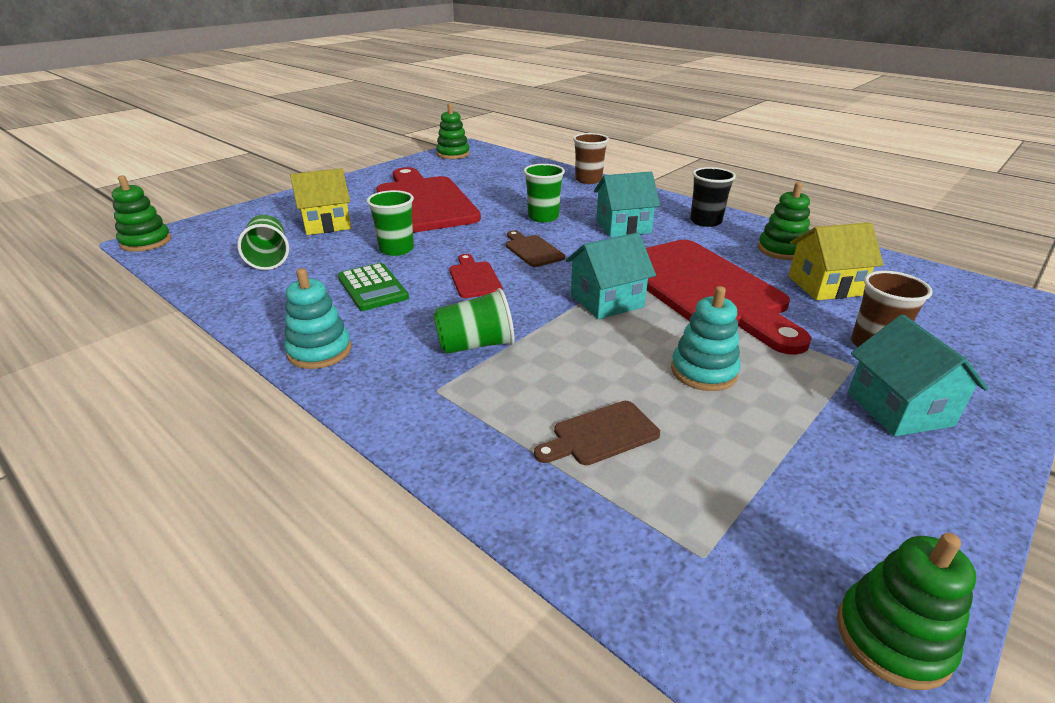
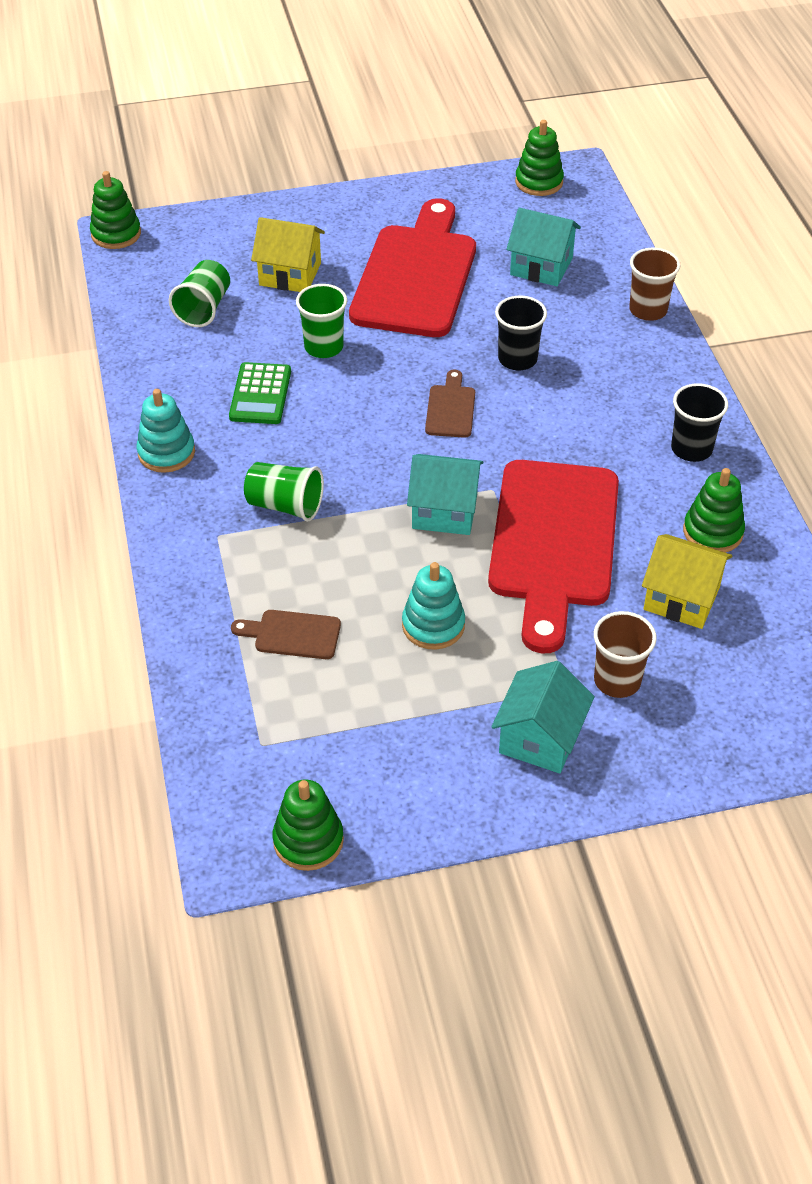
camera: 35 degrees right, 15 degrees up
(474, 278) = (357, 423): red cutting board -> none
(543, 217) = (517, 359): green cup -> black cup
(623, 227) = (586, 415): turquoise house -> turquoise house (541, 266)

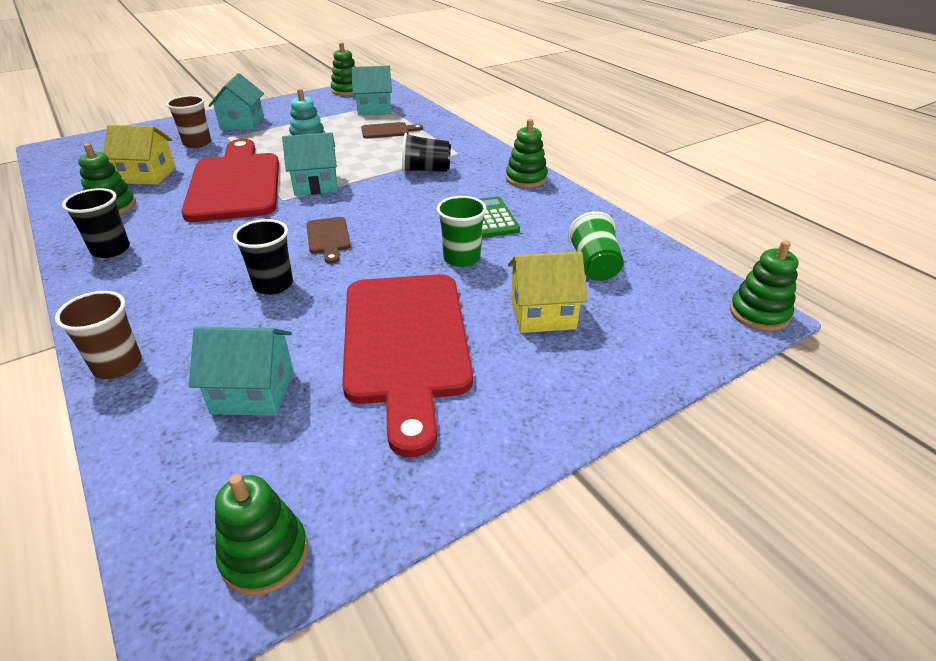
camera: 160 degrees right, 10 degrees down
(166, 453) = (526, 178): turquoise stacking toy -> green stacking toy
(284, 730) = (374, 109): none -> turquoise house
(285, 506) = (426, 170): green cup -> black cup

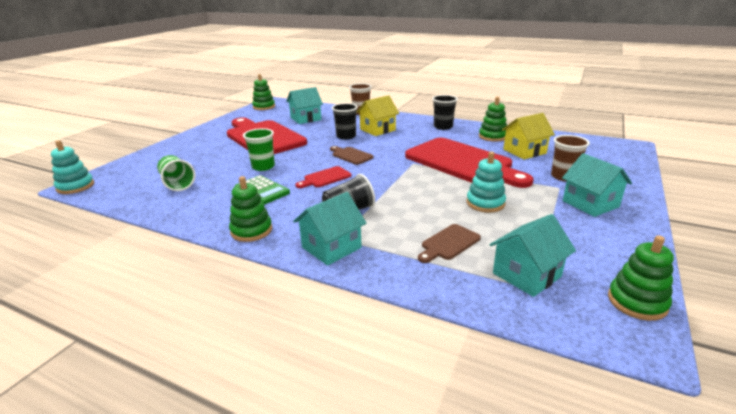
camera: 150 degrees right, 10 degrees down
(316, 185) = (411, 176): turquoise house -> turquoise house (331, 247)
(404, 212) = (325, 178): none -> red cutting board
(542, 314) = (204, 158): yellow house -> yellow house (378, 130)
(759, 313) = (75, 186): green stacking toy -> turquoise stacking toy

